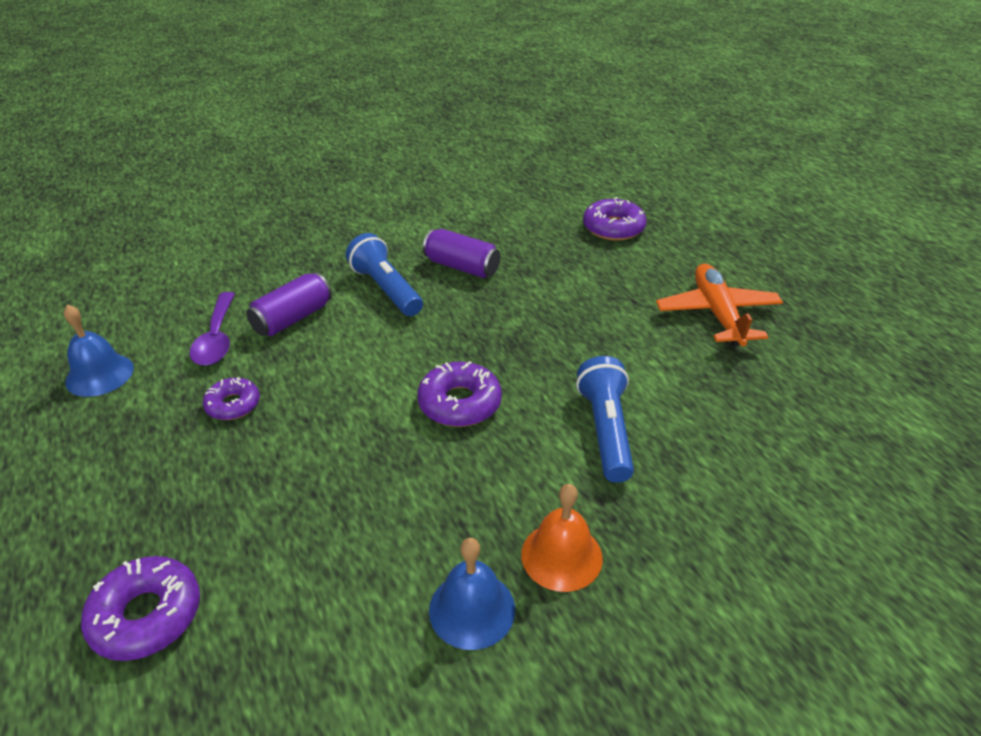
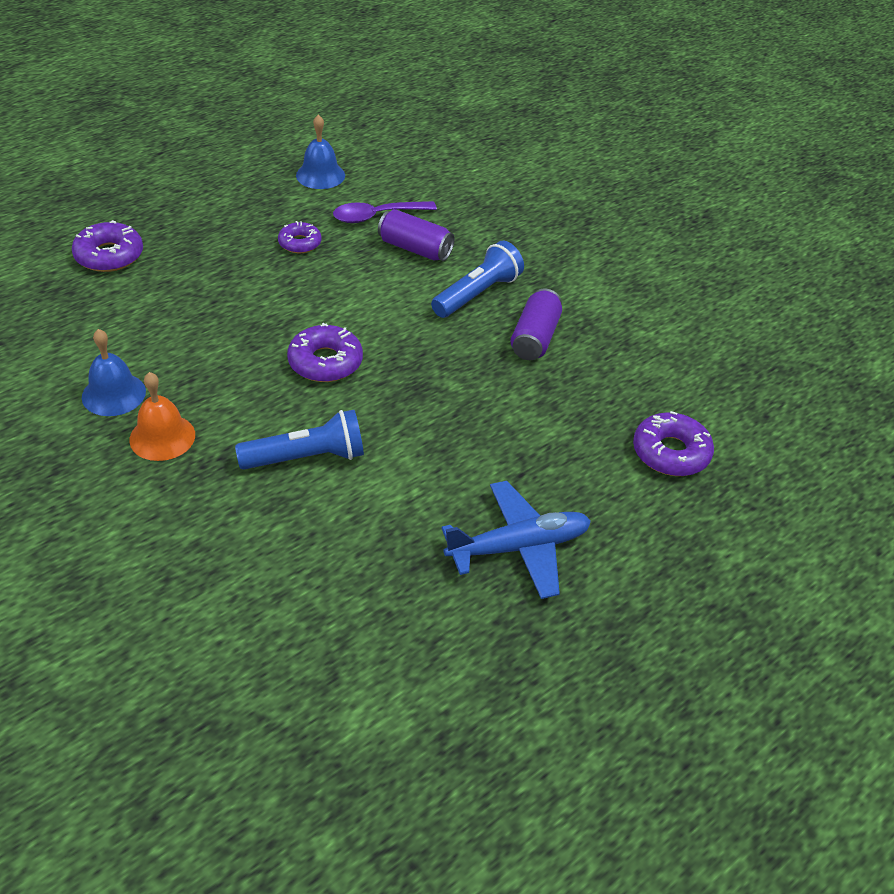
camera: 75 degrees right, 5 degrees up
(717, 314) = (518, 547): orange plane -> blue plane

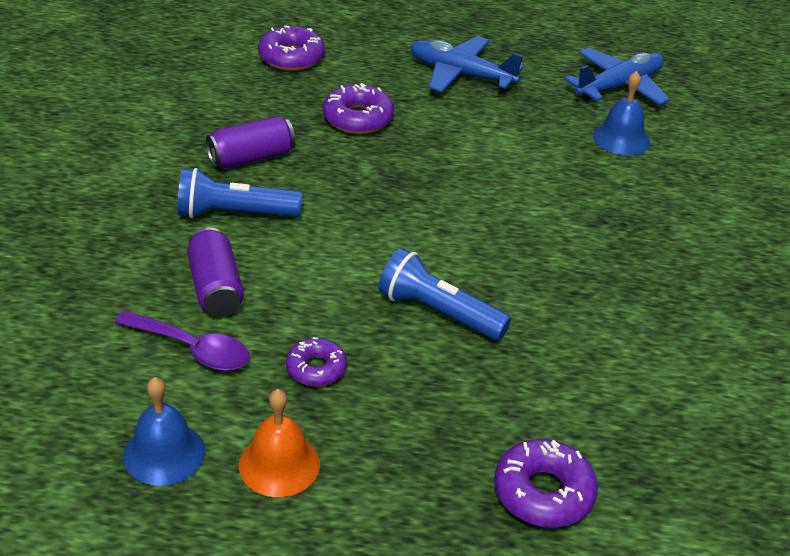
camera: 135 degrees left, 5 degrees down
(113, 394) = (656, 319): blue bell -> blue bell (621, 138)
(162, 437) = (639, 260): orange bell -> orange bell (279, 464)
(306, 457) = (538, 185): blue flashlight -> blue flashlight (439, 312)
(325, 362) = (443, 238): purple donut -> purple donut (358, 118)
(356, 659) = (619, 86): none -> blue plane

